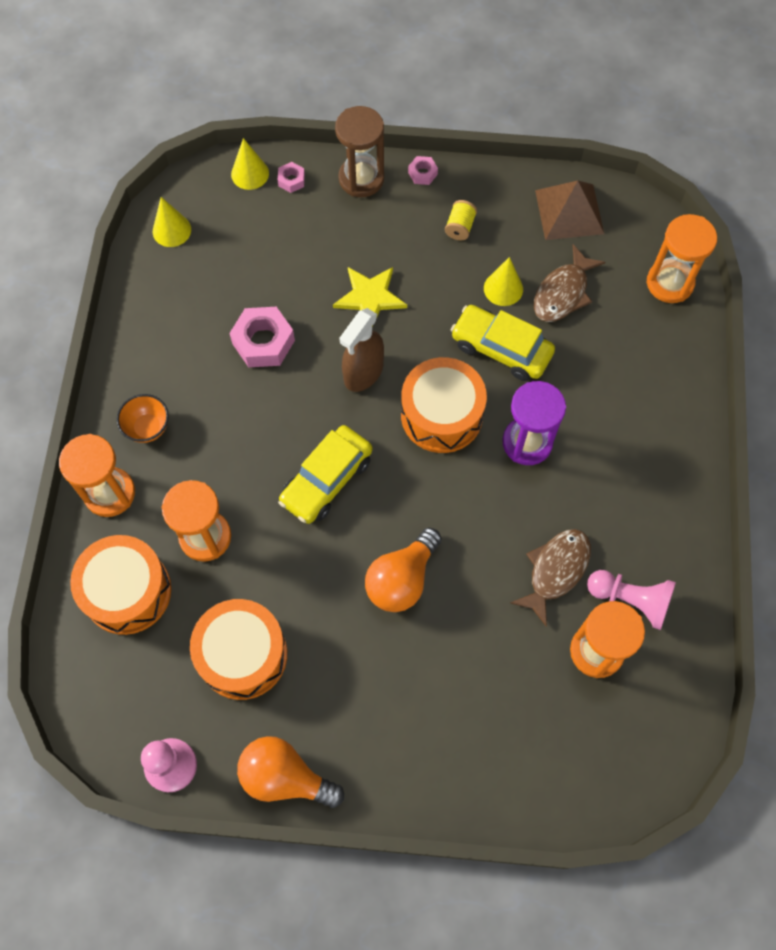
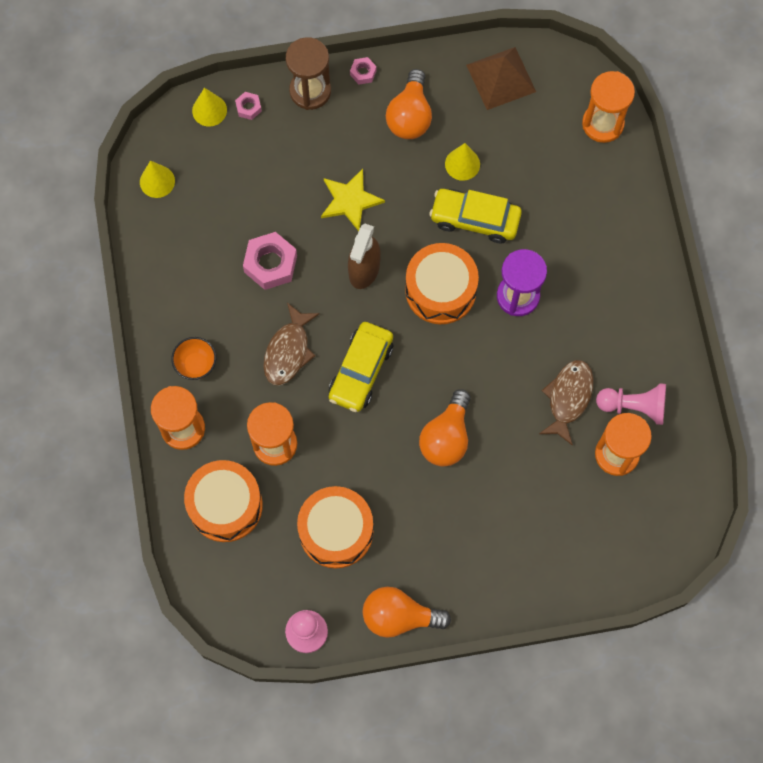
camera: 15 degrees left, 5 degrees up
(460, 227) = (410, 116): yellow spool -> orange light bulb
(563, 293) = (514, 155): brown fish -> brown fish (288, 351)

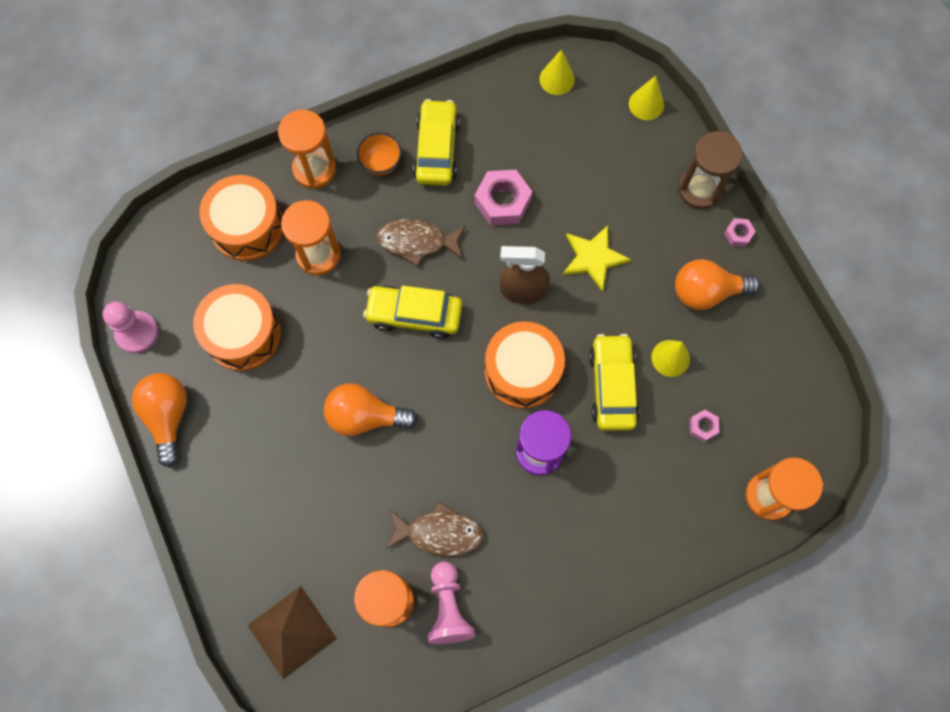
camera: 75 degrees right, 0 degrees up
(197, 310) = (436, 149): none -> yellow car
(248, 108) = (661, 138): pink nut -> pink nut (703, 426)
(501, 78) = (783, 373): brown pyramid -> brown pyramid (291, 632)

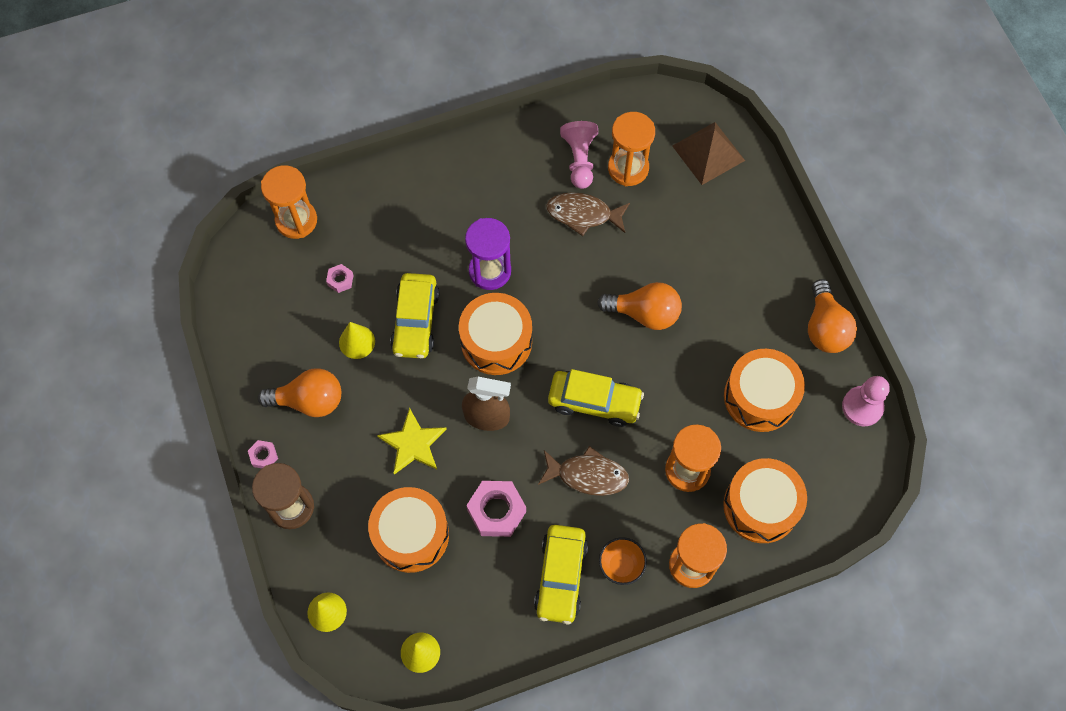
camera: 175 degrees left, 5 degrees down
(581, 174) = (411, 535): none -> orange drum

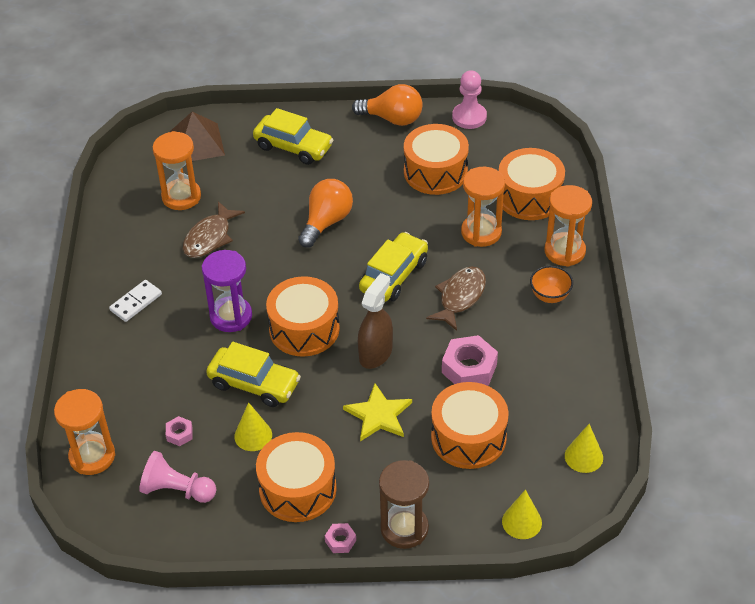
camera: 70 degrees left, 20 degrees down
(309, 401) = (297, 489): orange light bulb -> orange drum
(479, 184) = (136, 302): none -> white domino
(561, 576) = (546, 338): yellow car -> yellow car (293, 147)
(579, 160) = (154, 226): pink pawn -> pink pawn (177, 490)

